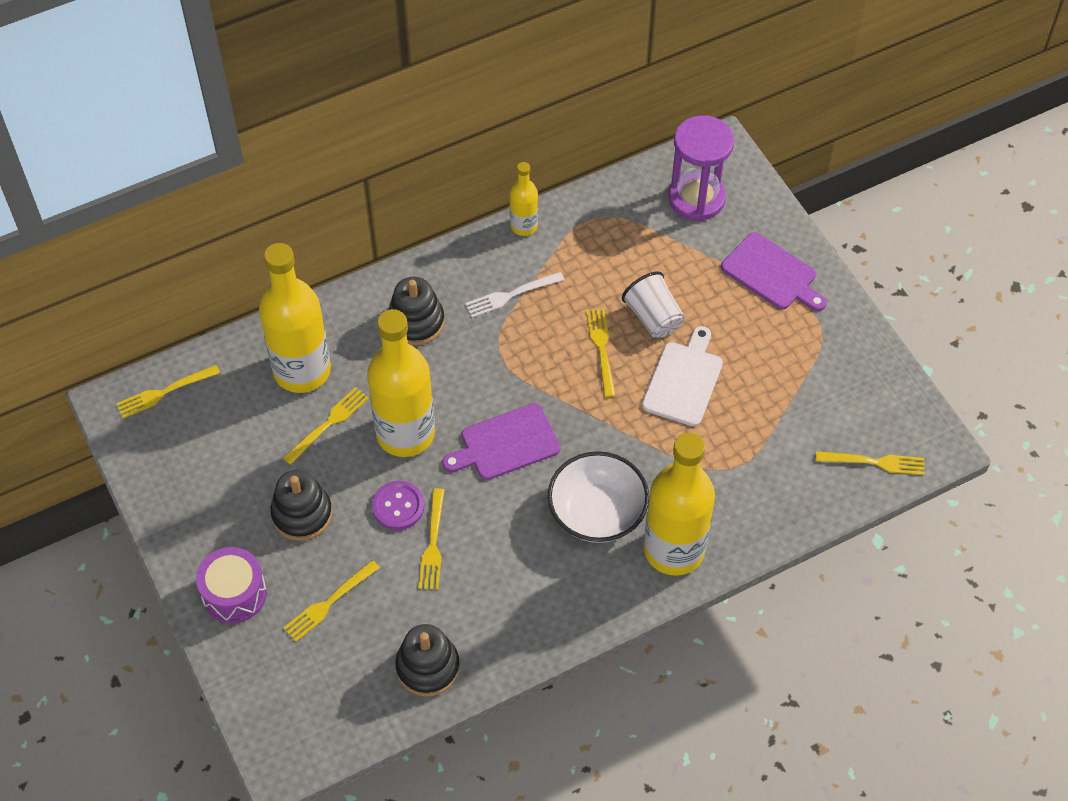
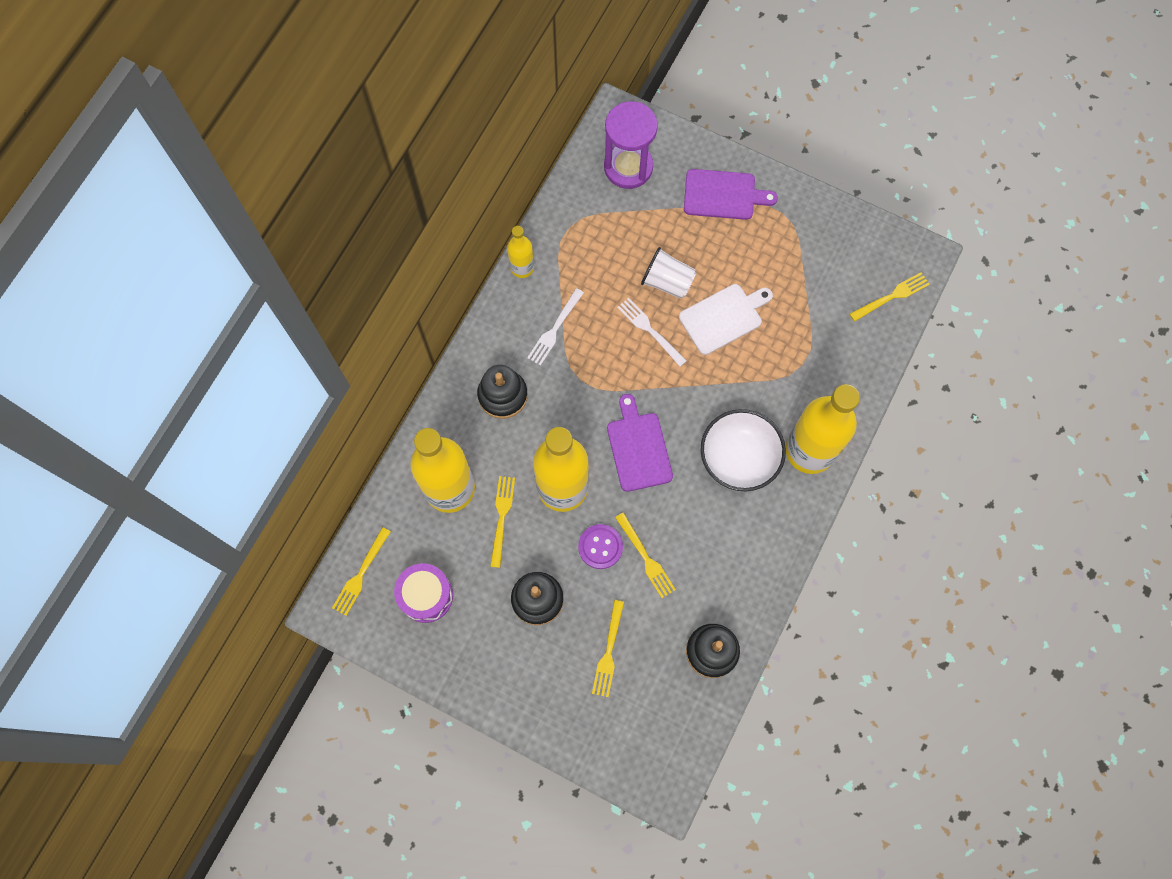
camera: 35 degrees left, 15 degrees up
(234, 593) = (537, 692): purple drum -> purple drum (426, 595)
(505, 444) = (638, 448): purple cutting board -> purple cutting board turned 135 degrees clockwise
(601, 348) = (649, 330): yellow fork -> white fork
(684, 380) = (723, 317): white cutting board -> white cutting board turned 75 degrees clockwise

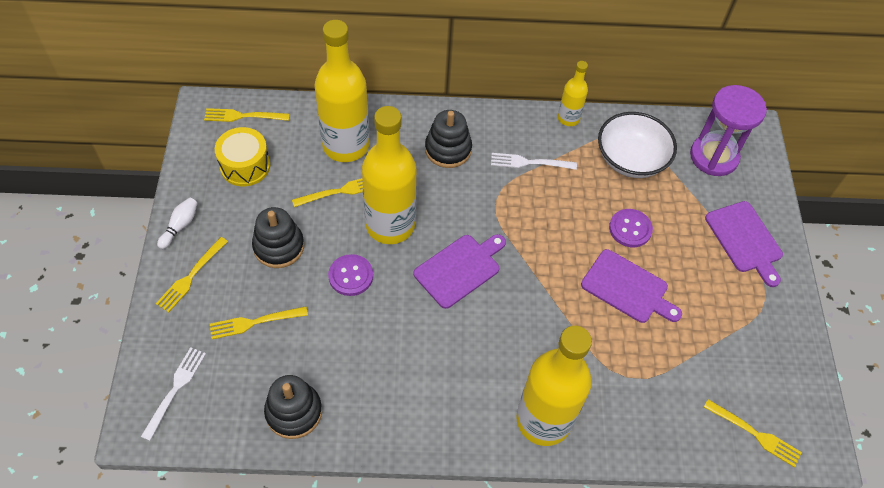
camera: 60 degrees right, 15 degrees down
(426, 595) = (245, 166): purple drum -> yellow drum
(468, 684) = (180, 226): none -> white bowling pin
(646, 558) = (358, 317): yellow fork -> yellow fork (191, 277)
(649, 330) = (575, 233): white fork -> white fork (175, 389)
(667, 282) = (630, 229): white cup -> purple button
(723, 317) = (628, 288): white cutting board -> purple cutting board
(739, 457) = (499, 358): white bowl -> white bowl (631, 159)

